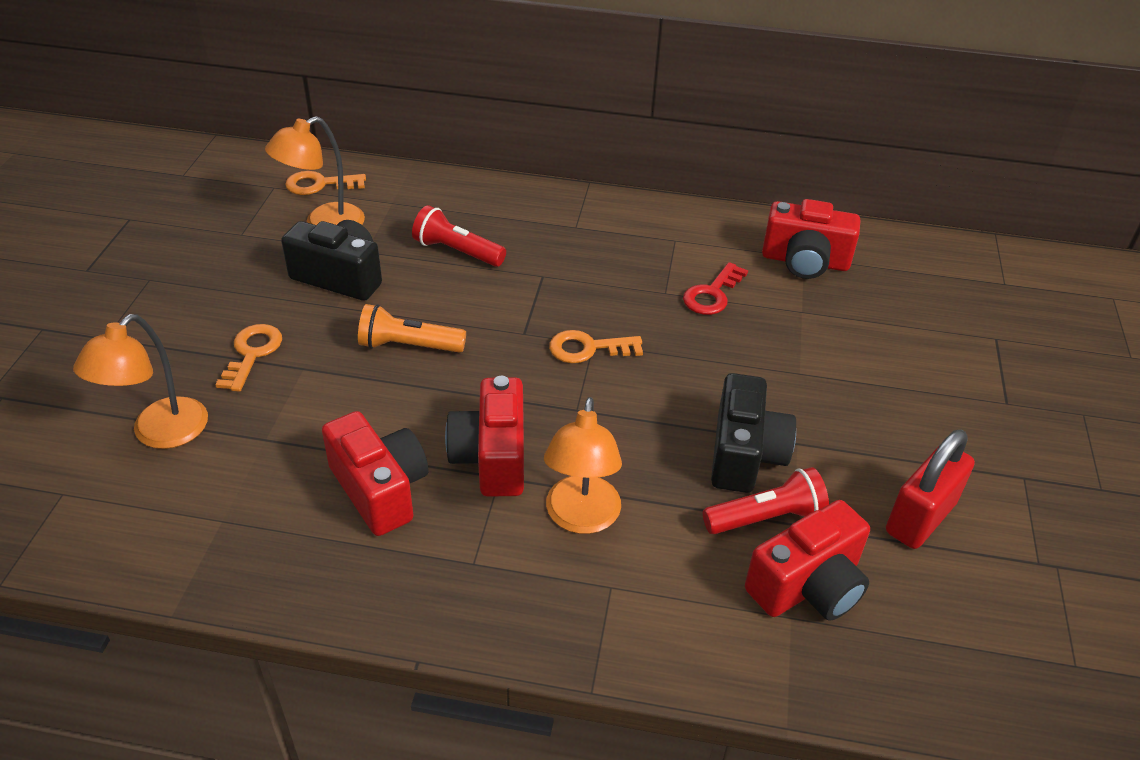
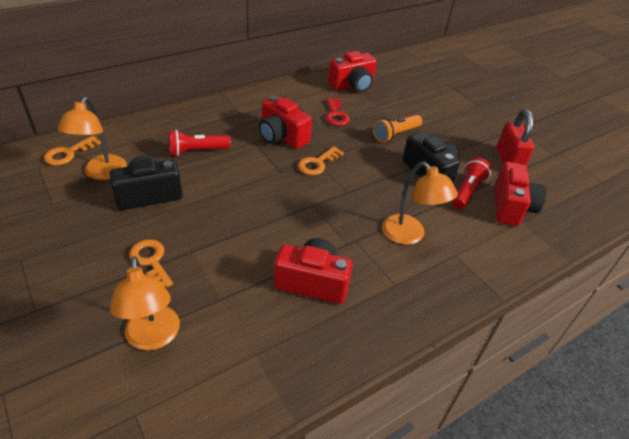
camera: 45 degrees left, 0 degrees up
(408, 346) = (234, 208): orange flashlight -> orange flashlight (395, 135)
(492, 457) = (341, 234): red camera -> red camera (282, 136)

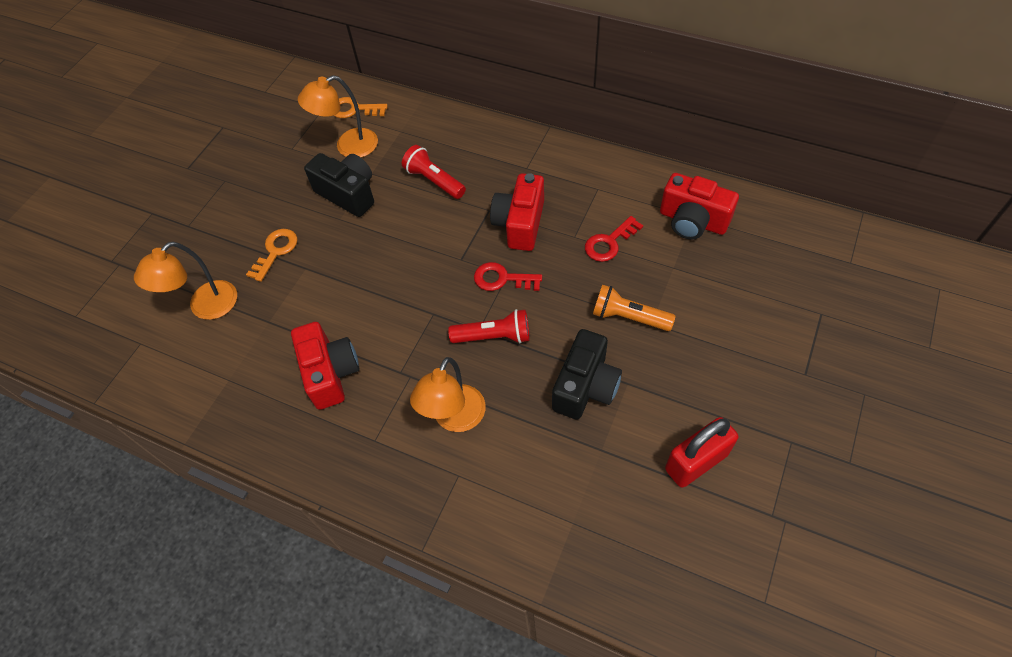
camera: 65 degrees right, 15 degrees up
(317, 163) = (502, 279): orange key -> red key
(467, 191) = (583, 441): red flashlight -> red flashlight (494, 336)
(511, 207) = (593, 501): red camera -> none

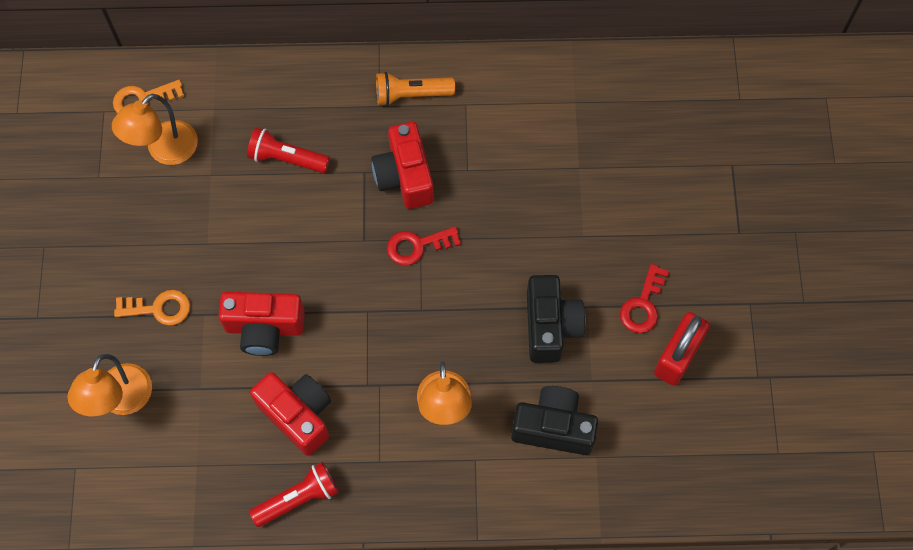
camera: 30 degrees left, 10 degrees up
(276, 251) = (159, 308): orange key -> orange key turned 90 degrees clockwise
(348, 194) = (199, 210): black camera -> black camera (553, 427)
(494, 336) = (440, 310): red flashlight -> red flashlight (298, 498)
(609, 243) = (505, 164): red key -> red key (643, 305)
(628, 317) = (559, 238): orange flashlight -> orange flashlight (411, 95)
(692, 221) = (576, 108): red camera -> red camera (264, 328)

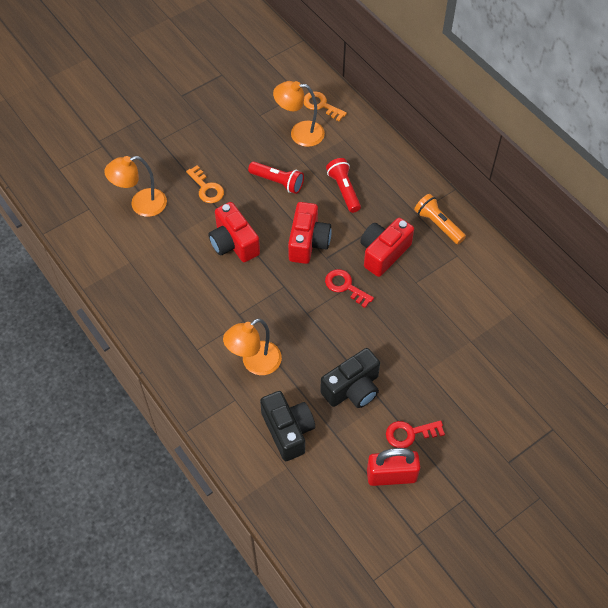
camera: 55 degrees right, 10 degrees down
(298, 415) = (194, 291): red camera -> red camera (308, 242)
(298, 498) = (145, 322): red flashlight -> red flashlight (278, 182)

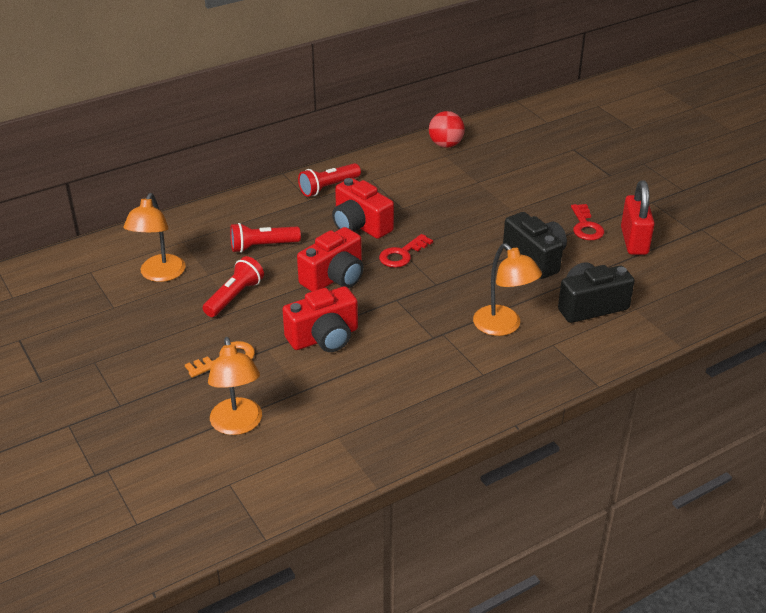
camera: 85 degrees left, 20 degrees down
(308, 242) = (334, 277): red camera -> red camera turned 120 degrees clockwise
(321, 105) = (119, 255): orange key -> none
(438, 224) = (328, 187): orange flashlight -> red flashlight
(533, 312) = (446, 145): none -> red ball

